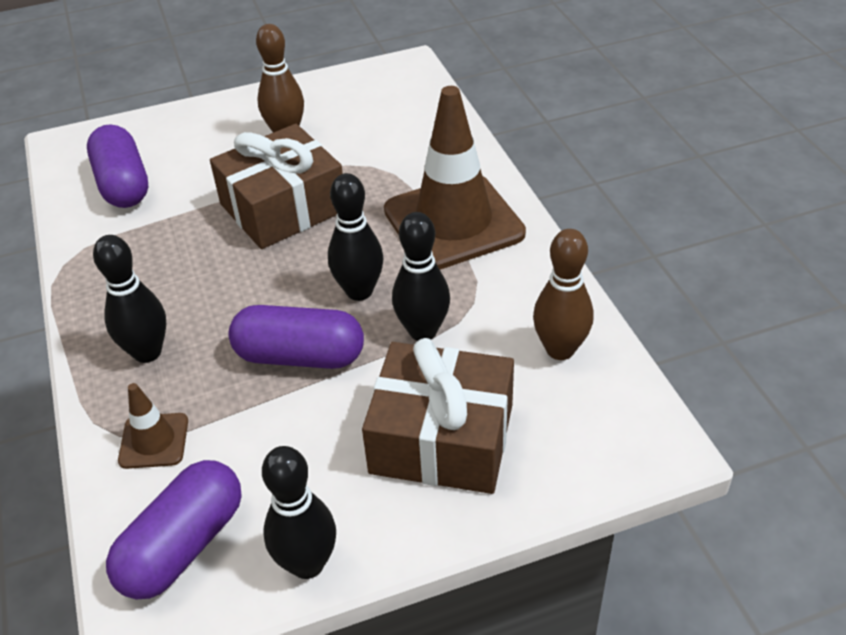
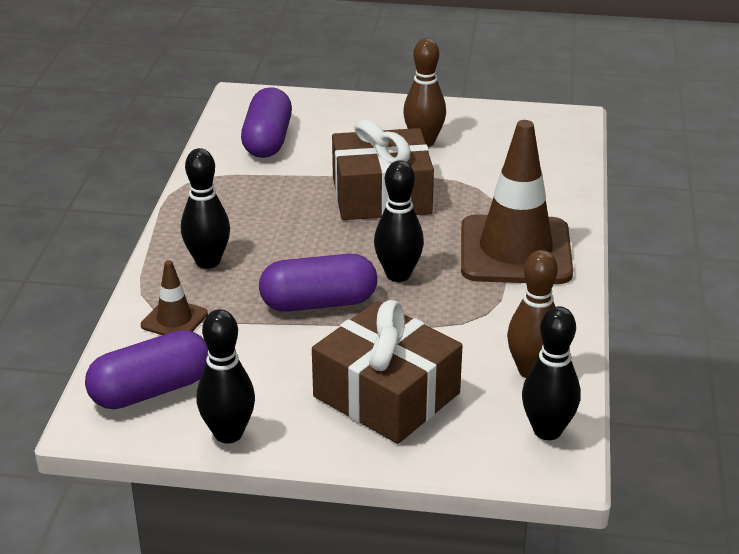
camera: 25 degrees right, 10 degrees down
(300, 356) = (318, 303): purple capsule -> purple capsule turned 45 degrees counterclockwise
(423, 331) = (428, 319): black bowling pin -> black bowling pin (547, 430)

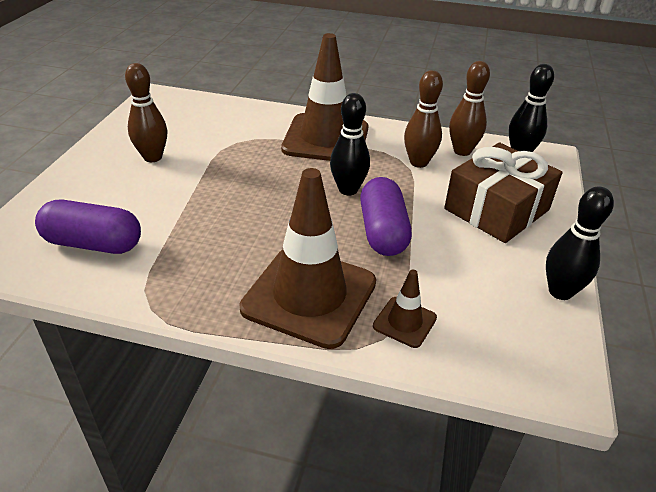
camera: 85 degrees left, 5 degrees up
(151, 390) = (513, 340): purple capsule -> none
(208, 262) = (309, 295): black bowling pin -> brown traffic cone
(381, 196) = (229, 186): brown gift -> none
(483, 329) = (418, 162): none -> brown bowling pin

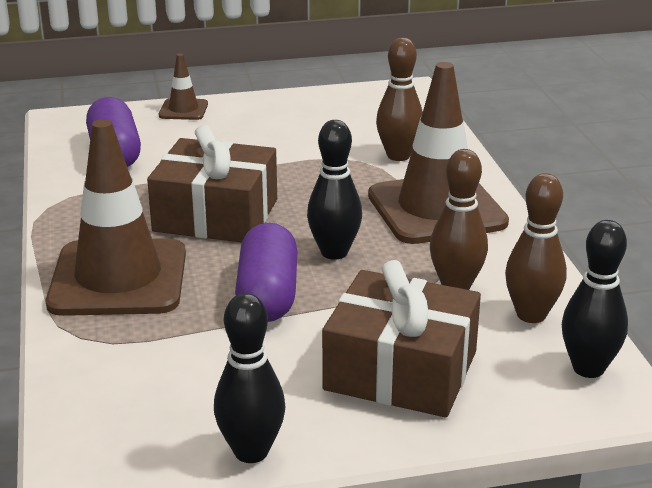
camera: 65 degrees right, 10 degrees down
(153, 157) = (279, 130): brown bowling pin -> brown bowling pin (398, 156)
(254, 222) = (216, 215): none -> brown gift
(383, 232) = (267, 295): purple capsule -> purple capsule turned 60 degrees counterclockwise
(404, 322) = (114, 344): brown traffic cone -> brown traffic cone (183, 110)

